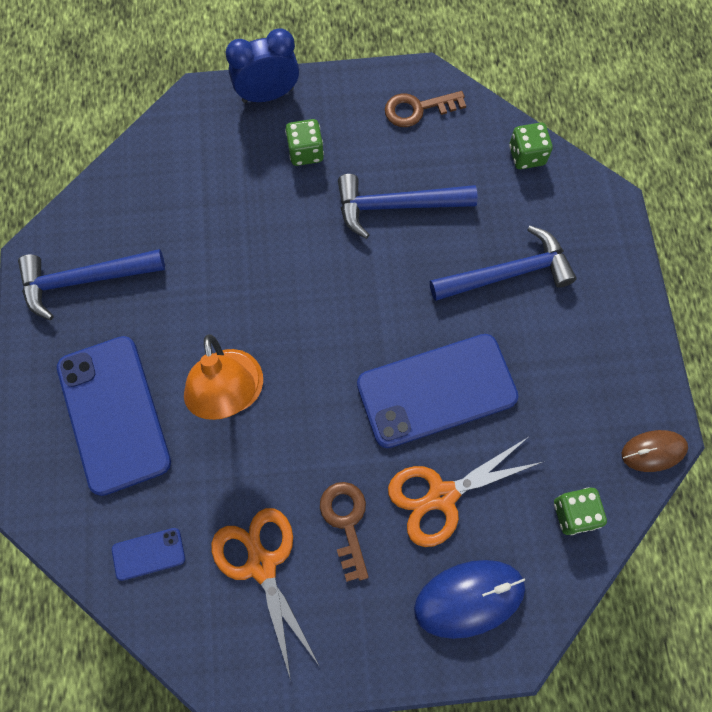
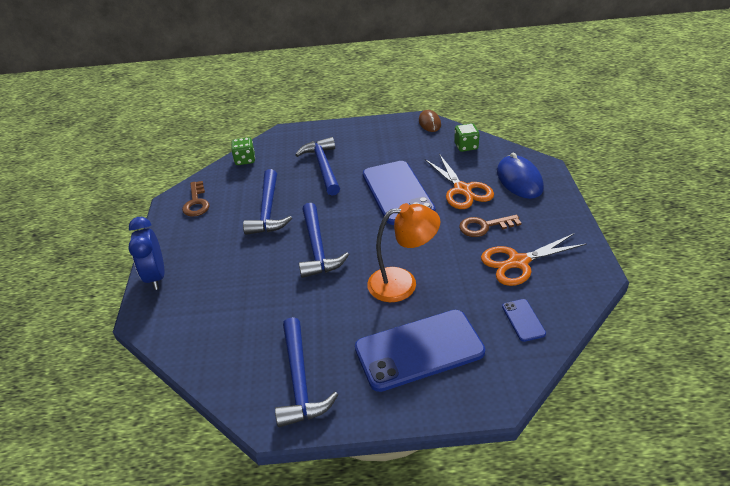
camera: 85 degrees left, 30 degrees down
(305, 152) = (213, 254): green dice -> none
(309, 281) = (317, 248): none -> blue hammer

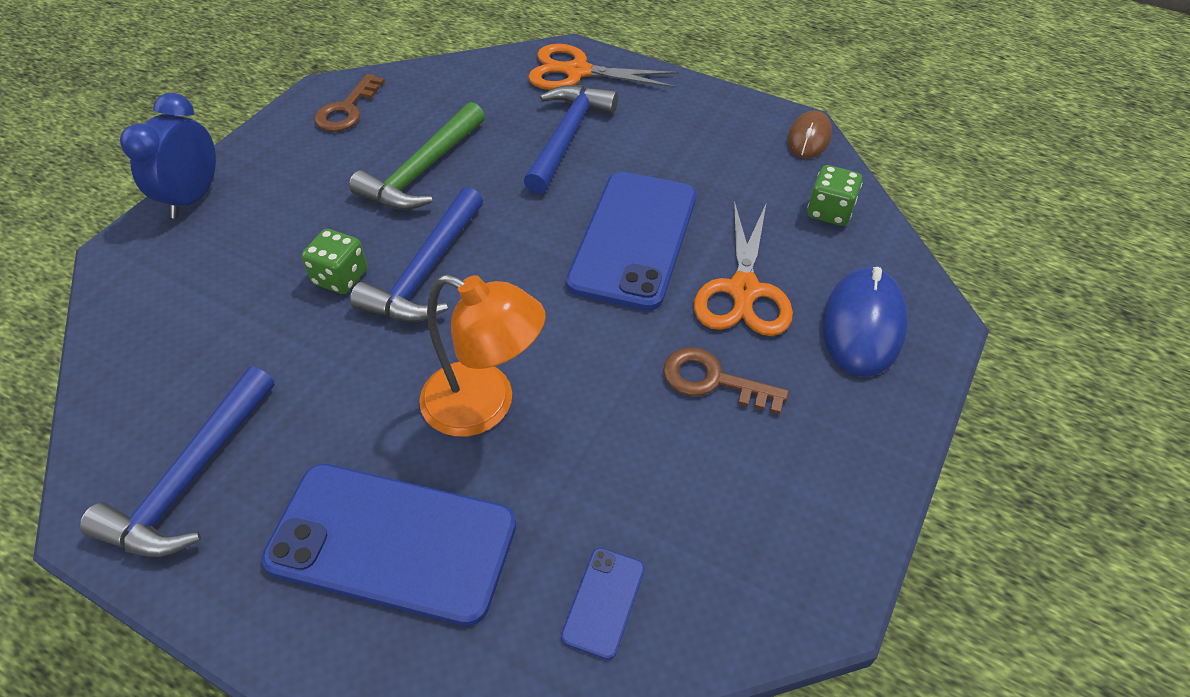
camera: 30 degrees right, 10 degrees up
(245, 160) = (473, 72): green dice -> green dice (340, 277)
(268, 211) = (422, 171): blue hammer -> green hammer
(518, 262) = (705, 485): orange scissors -> orange scissors (577, 72)

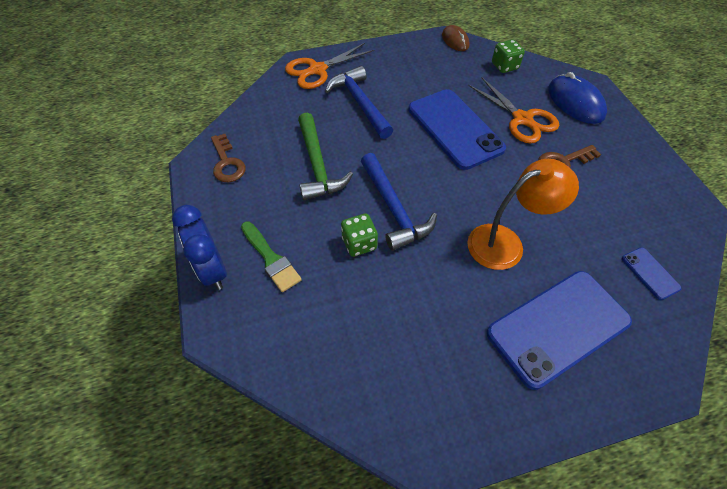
camera: 45 degrees left, 5 degrees up
(191, 479) = (442, 391): blue hammer -> none
(248, 226) = (271, 259): none -> green brush

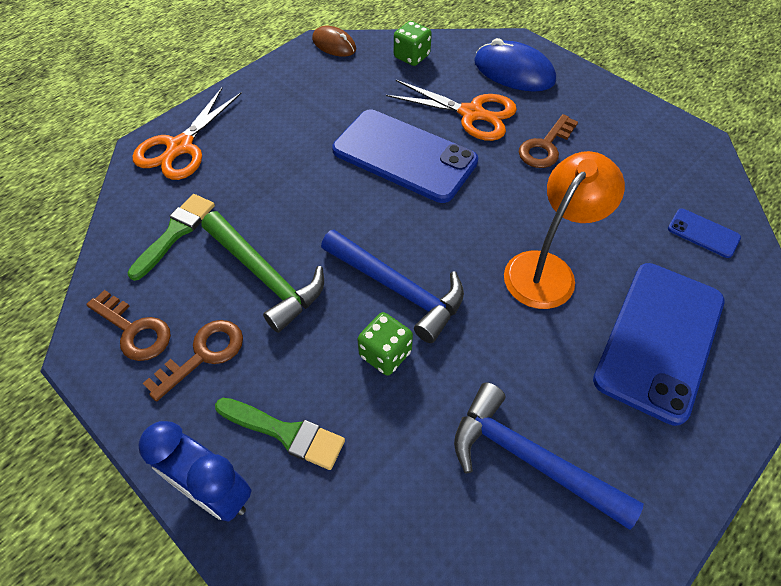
camera: 30 degrees left, 0 degrees up
(254, 193) = (203, 355): none -> brown key
(283, 118) = (175, 233): none -> green brush
(359, 103) = (267, 170): blue hammer -> blue hammer (529, 459)

